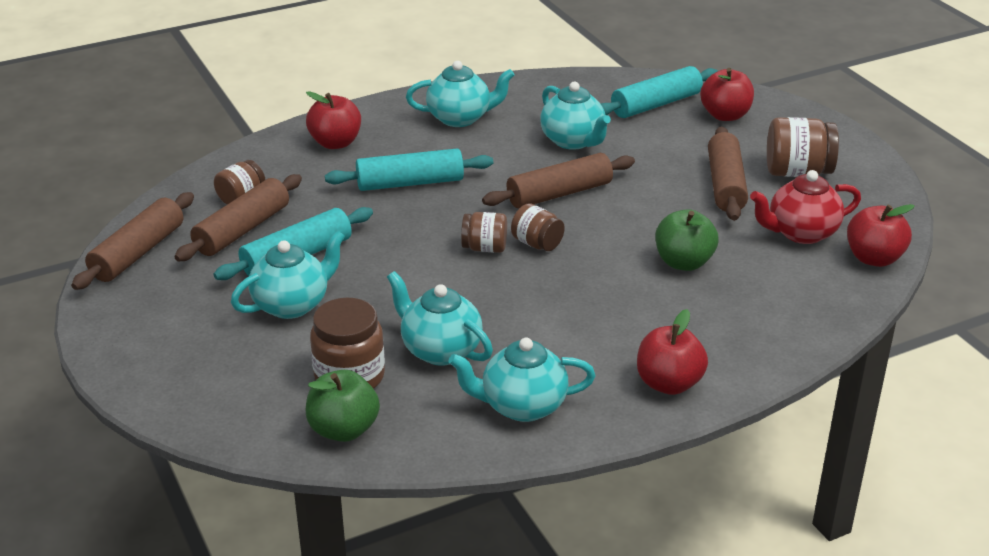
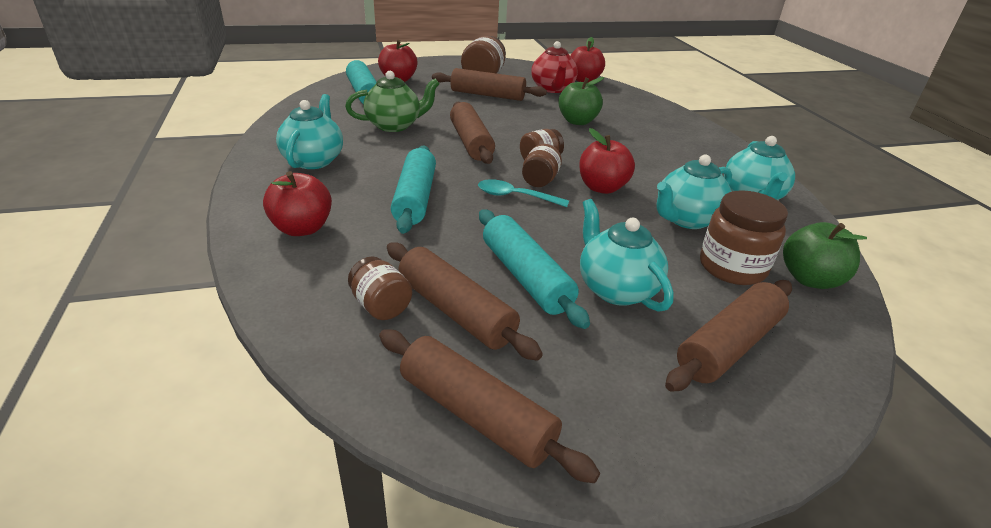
camera: 80 degrees left, 0 degrees up
(226, 365) = (729, 345): none -> brown rolling pin
(440, 237) = (515, 196): none -> turquoise spoon
(573, 141) = (394, 125): turquoise teapot -> green teapot
(669, 383) = (713, 148): red apple -> red apple (602, 188)

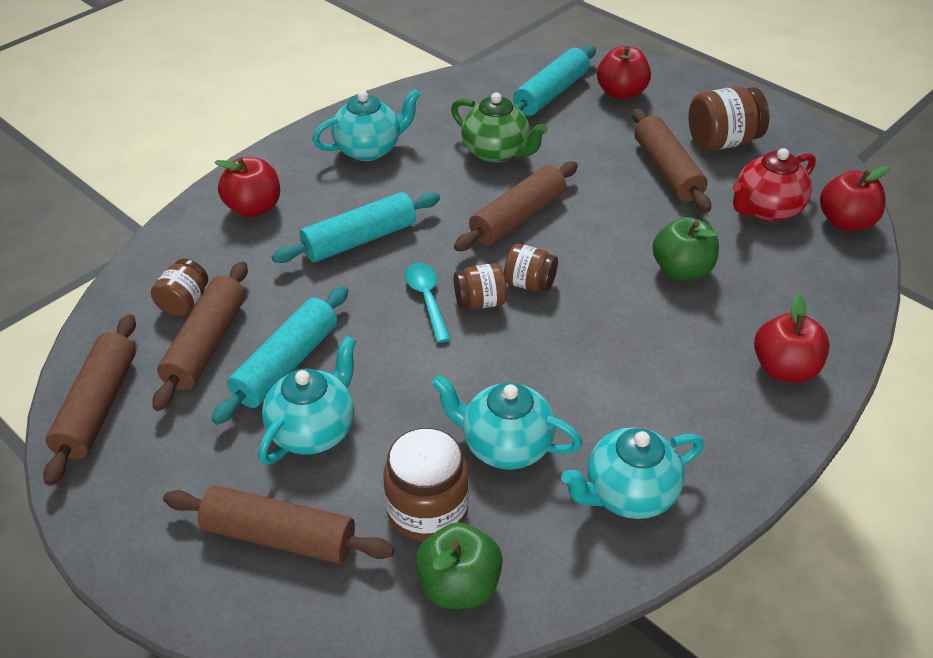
camera: 60 degrees right, 10 degrees up
(602, 188) = (514, 354): red apple -> red apple (784, 369)

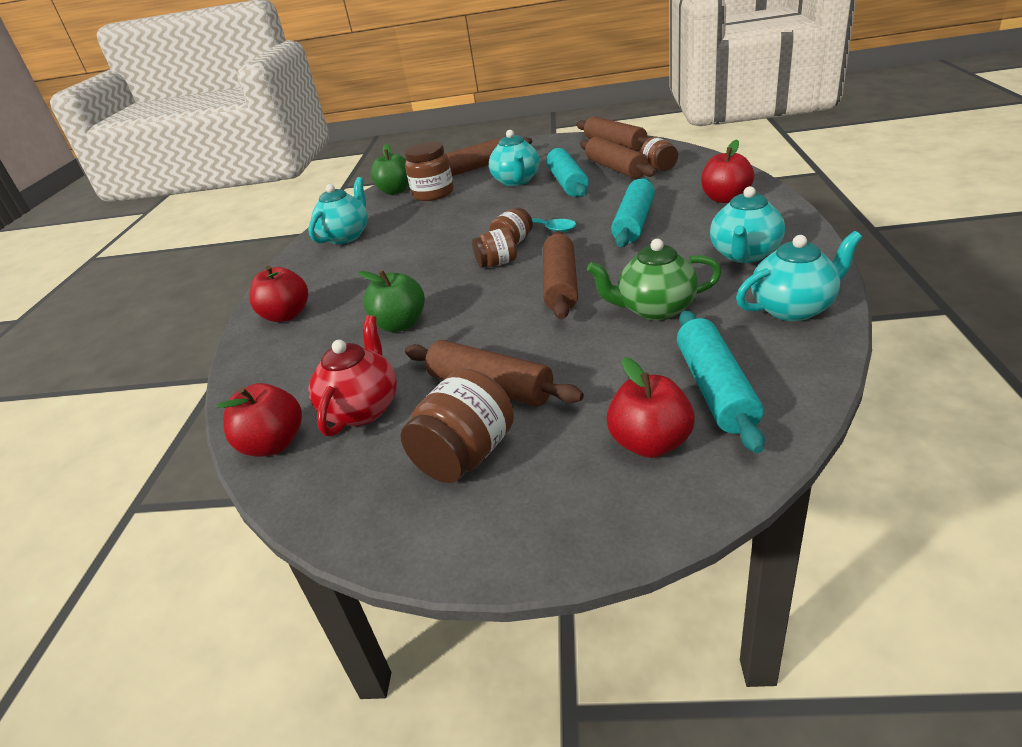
camera: 145 degrees right, 10 degrees down
(505, 445) = (423, 218): turquoise teapot -> turquoise teapot (793, 308)

